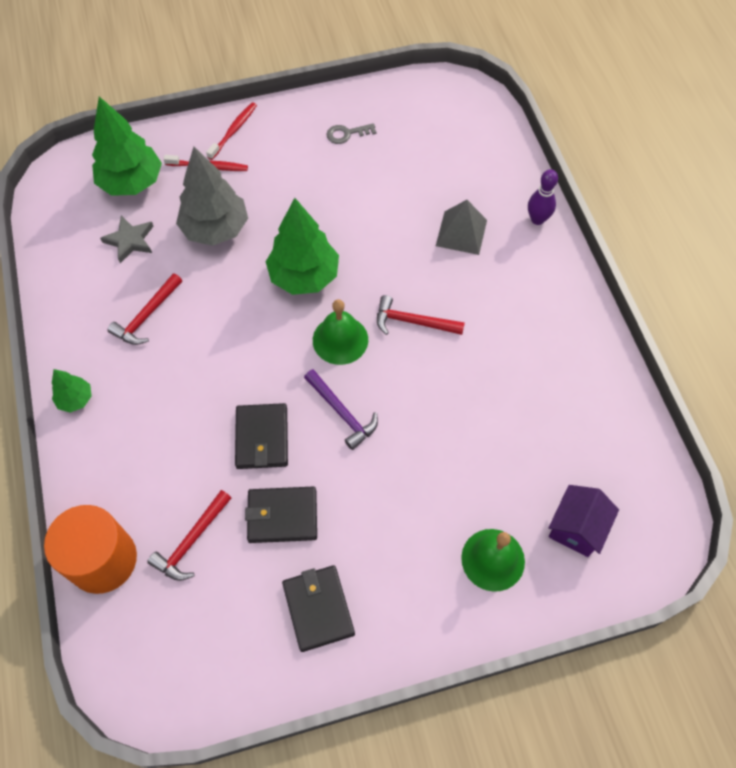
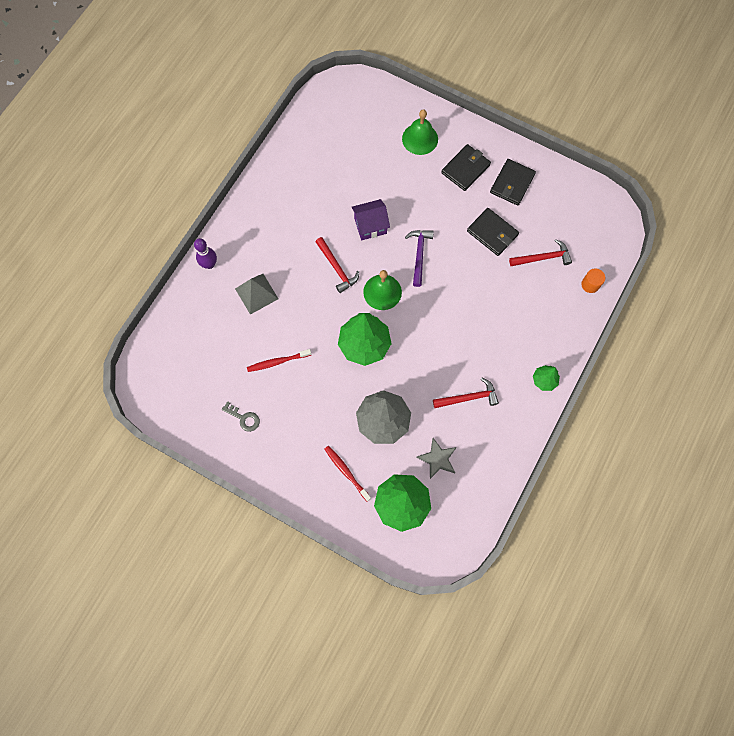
camera: 135 degrees left, 10 degrees up
(103, 560) = (590, 284): orange cylinder -> orange cylinder, size x0.45
(233, 131) = (306, 487): red toothbrush -> red toothbrush (278, 362)
(262, 438) = (468, 277): black wallet -> black wallet (465, 169)
(576, 528) = (371, 119): purple house -> purple house (370, 226)

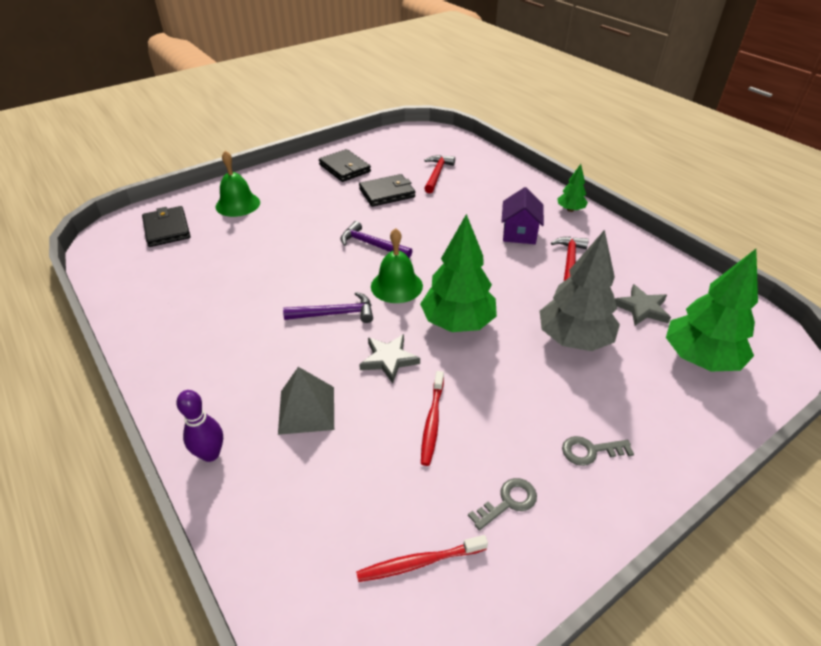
camera: 65 degrees left, 30 degrees down
(295, 451) = (590, 451): none -> grey key
(313, 318) = (389, 359): none -> grey star
(337, 268) = (335, 314): red hammer -> purple hammer
(346, 472) = (640, 400): red toothbrush -> red toothbrush (419, 562)
(370, 226) = (304, 269): purple house -> purple house (519, 233)
(465, 169) = (302, 188): black wallet -> black wallet (167, 229)
(590, 284) = (482, 159): orange cylinder -> none

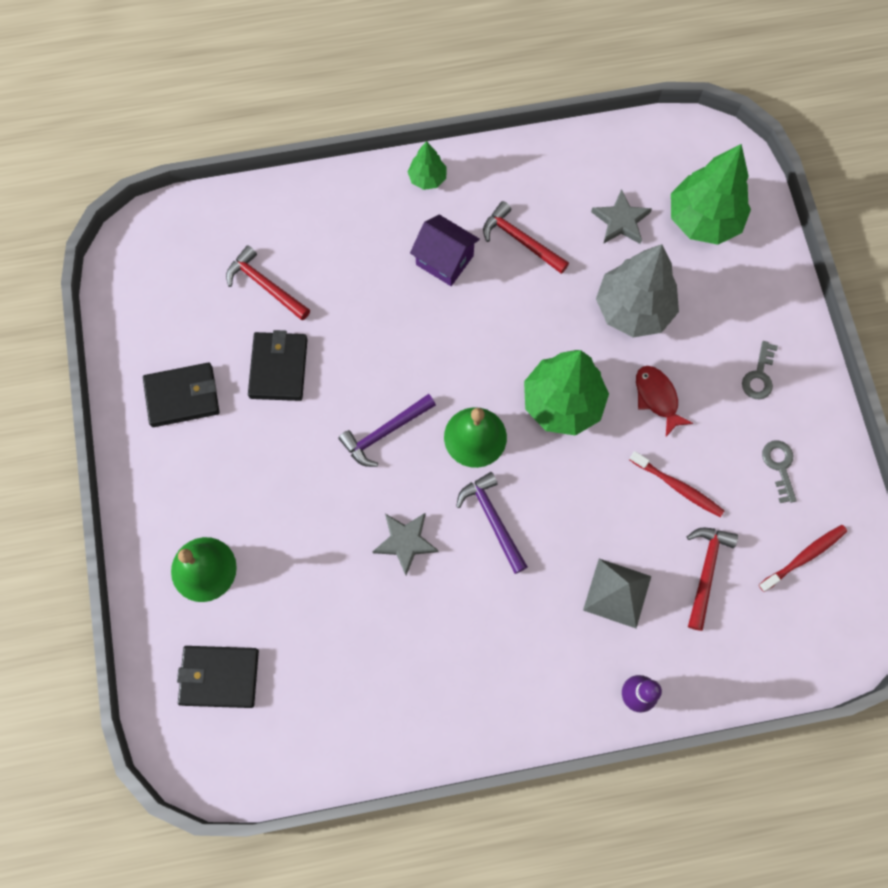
camera: 65 degrees left, 30 degrees up
(335, 314) = (492, 519): purple hammer -> purple hammer turned 45 degrees counterclockwise
(359, 472) = (706, 571): none -> red hammer
(389, 359) = (585, 492): grey star -> grey star (405, 542)
(419, 562) = (803, 557): red toothbrush -> red toothbrush turned 135 degrees counterclockwise
(507, 380) = (657, 398): none -> red fish

